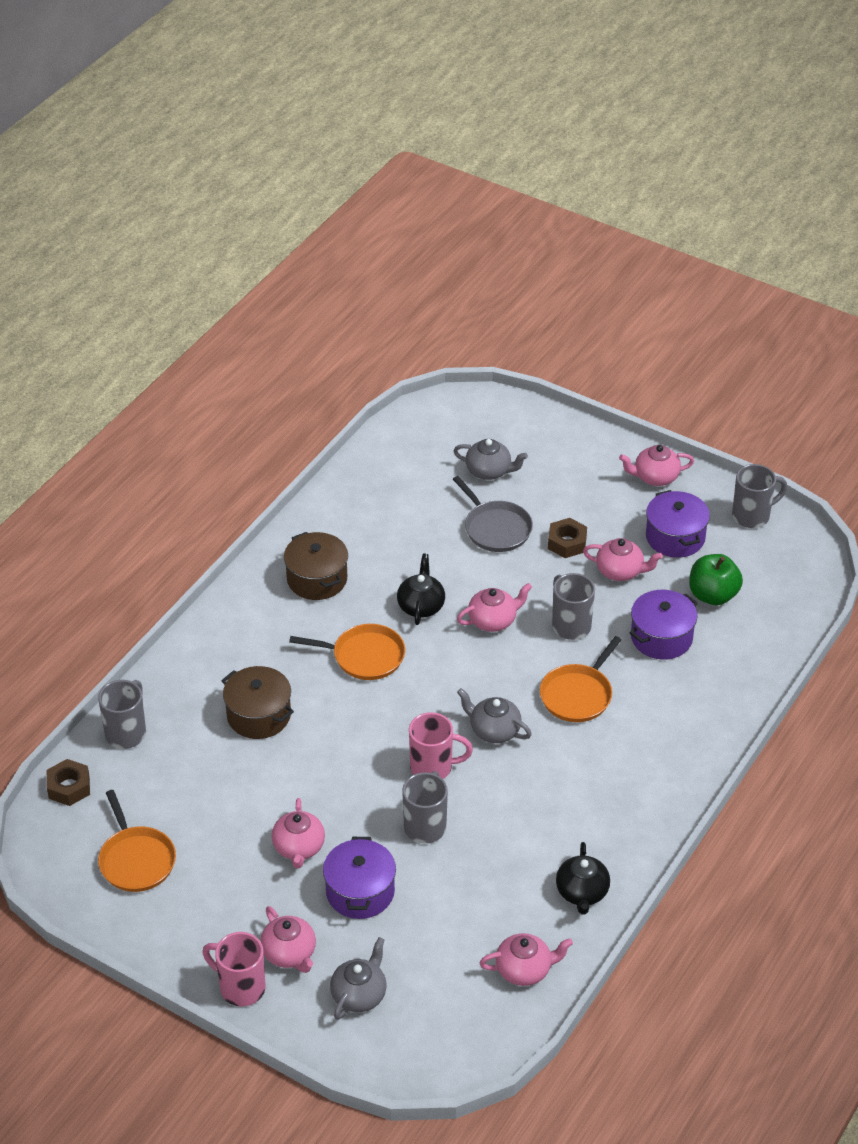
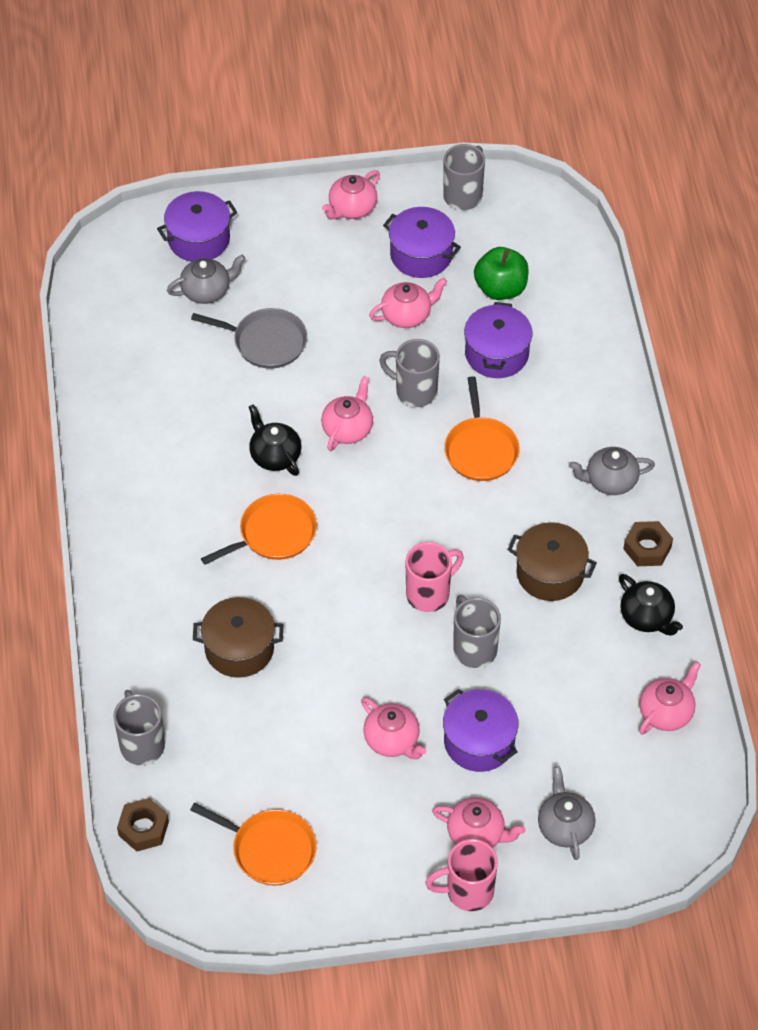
camera: 40 degrees left, 10 degrees up
(317, 579) = (160, 490): brown pot -> brown pot (550, 573)
(494, 730) = (445, 527): grey teapot -> grey teapot (610, 481)
(520, 435) = (199, 239): none -> purple pot
(567, 543) = (338, 317): brown nut -> brown nut (647, 548)

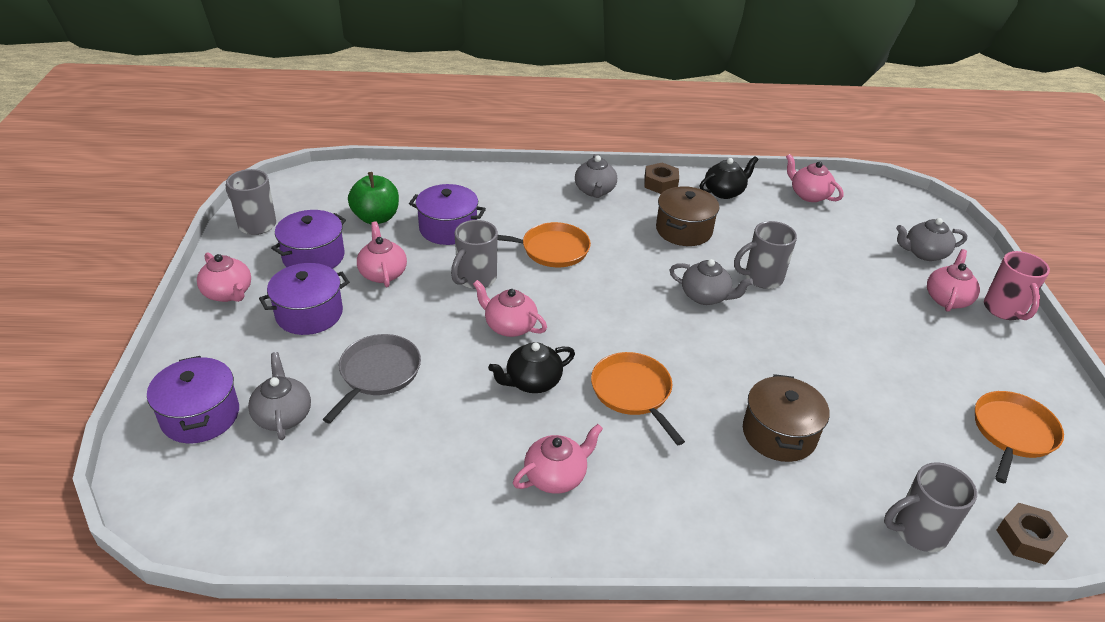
camera: 85 degrees left, 15 degrees down
(392, 740) = (866, 336): pink teapot -> pink teapot (556, 476)
(429, 593) = (705, 296): pink mug -> grey teapot
(479, 741) = (856, 287): purple pot -> purple pot (309, 314)

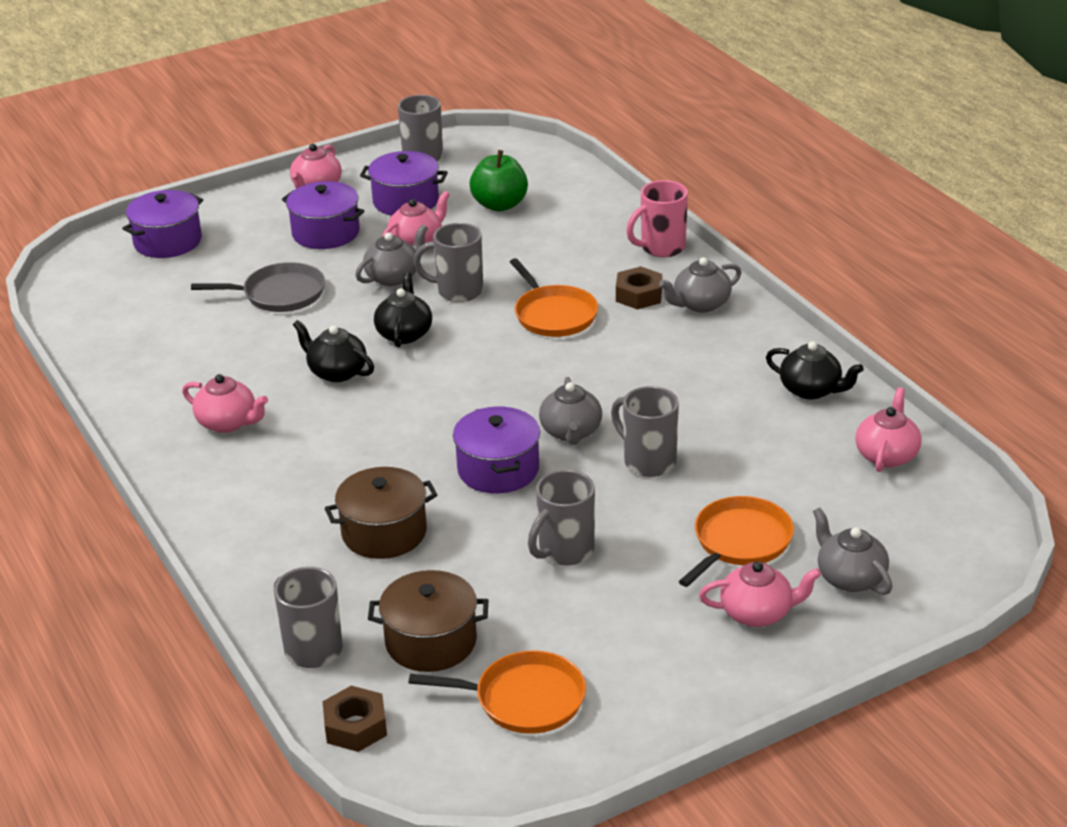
camera: 65 degrees right, 5 degrees down
(283, 415) = (195, 274): grey teapot -> grey teapot (393, 277)
(448, 228) = (525, 247): purple pot -> purple pot (498, 469)
(509, 326) = (404, 334): pink teapot -> black teapot
(633, 392) = (370, 430): orange pan -> orange pan (740, 541)
(660, 183) = (773, 341): brown nut -> brown nut (638, 295)
(684, 230) = (688, 384): brown pot -> brown pot (431, 641)
(847, 351) = (564, 551): none -> grey mug
(1004, 310) = (782, 667): pink mug -> pink mug (661, 248)

